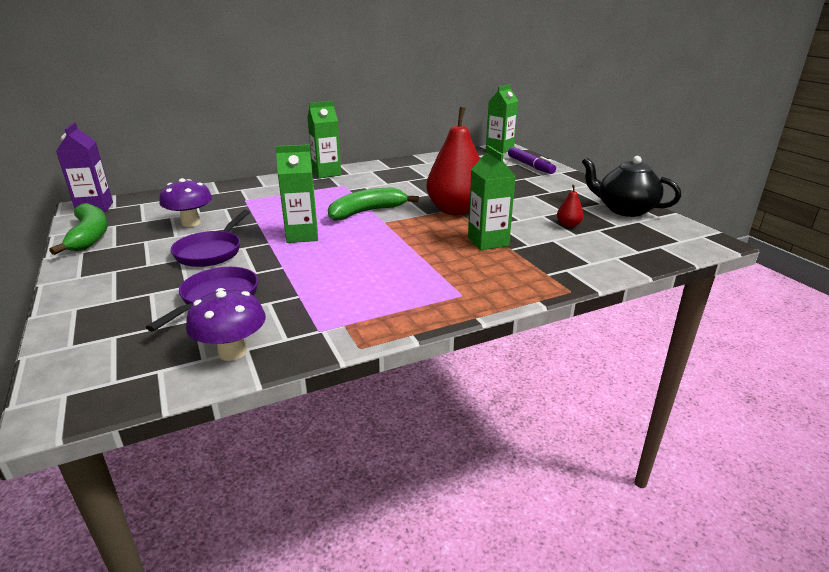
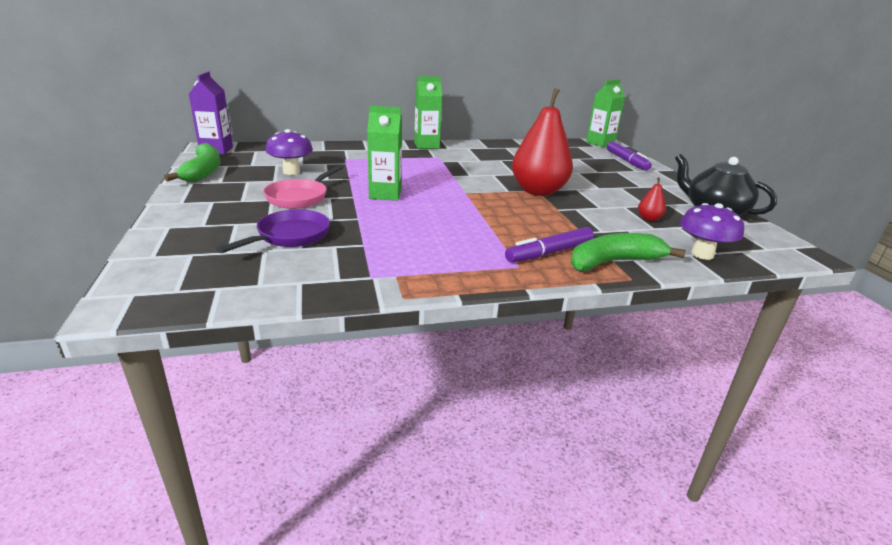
camera: 10 degrees right, 0 degrees up
(211, 252) = (299, 197): purple pan -> pink pan
(232, 352) = (286, 283): purple mushroom -> purple mushroom (702, 254)
(367, 212) = (452, 182): green banana -> green banana (615, 262)
(487, 275) = (549, 253): none -> purple marker
(488, 242) = (561, 223): green carton -> none

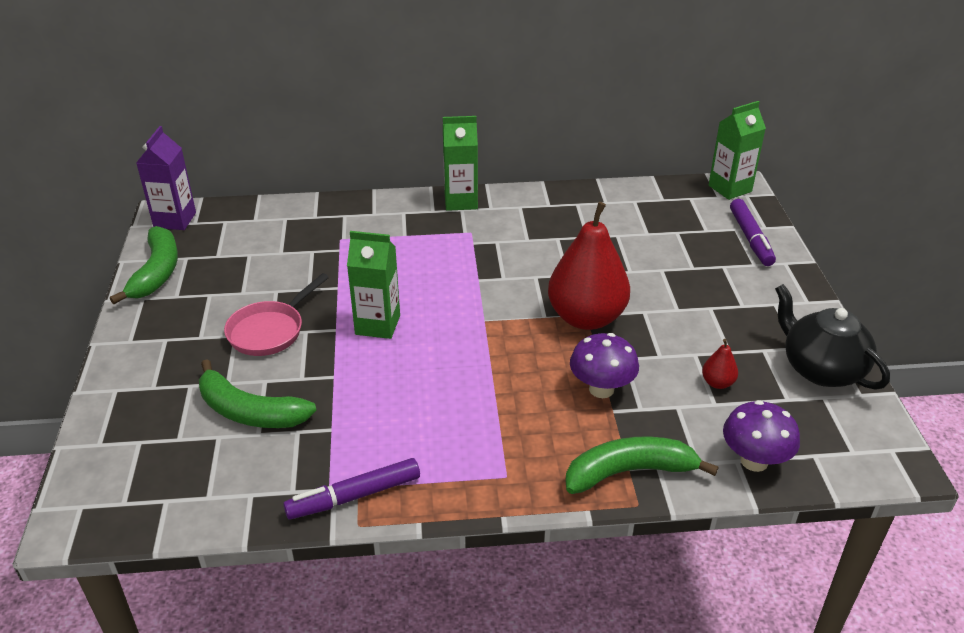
camera: 10 degrees right, 10 degrees up
(290, 236) = (249, 411): purple pan -> green banana
(291, 172) = (266, 272): purple mushroom -> purple mushroom (601, 389)
(549, 253) = (553, 451): purple marker -> purple marker (354, 496)

